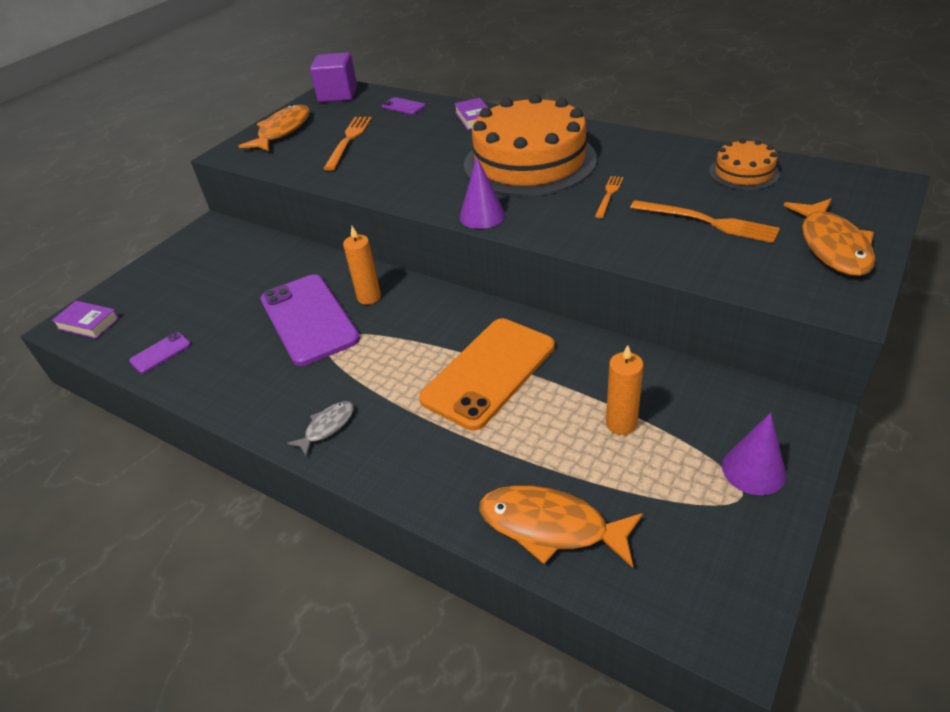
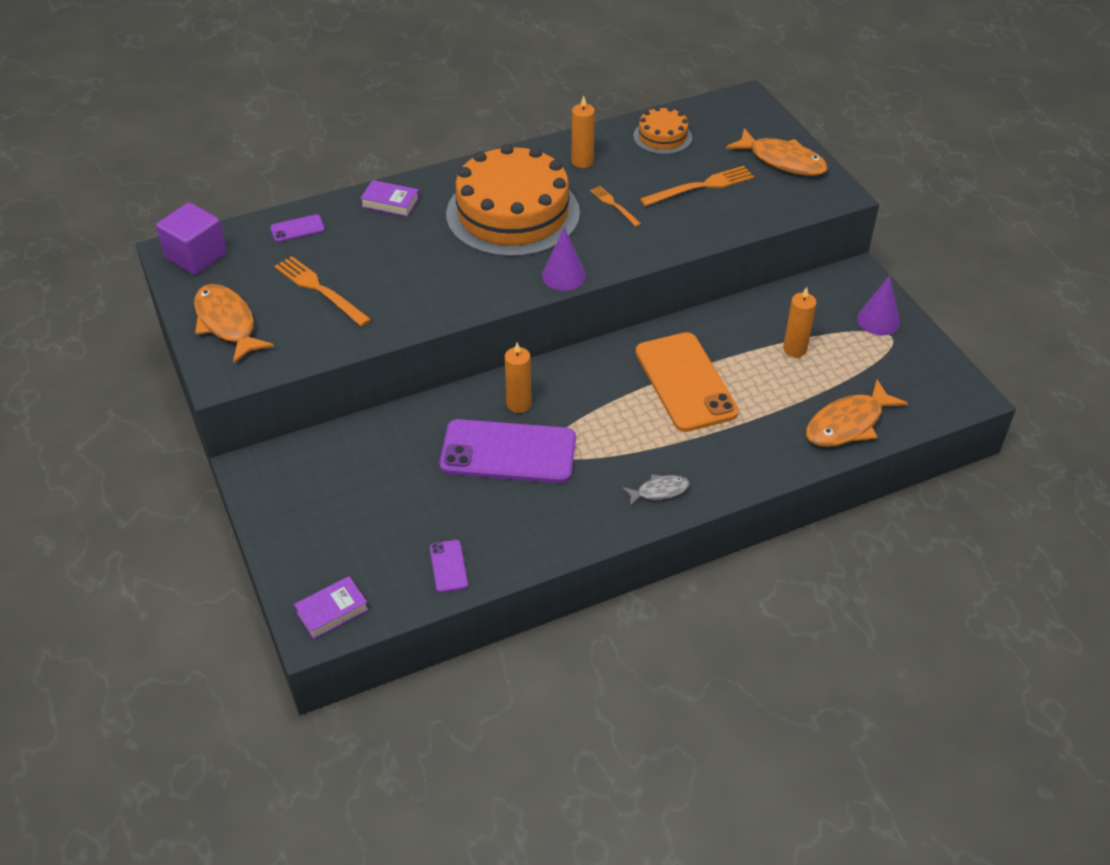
camera: 60 degrees left, 5 degrees up
(327, 427) = (659, 491): grey fish -> grey fish turned 90 degrees clockwise
(642, 157) = (582, 161): none -> orange candle

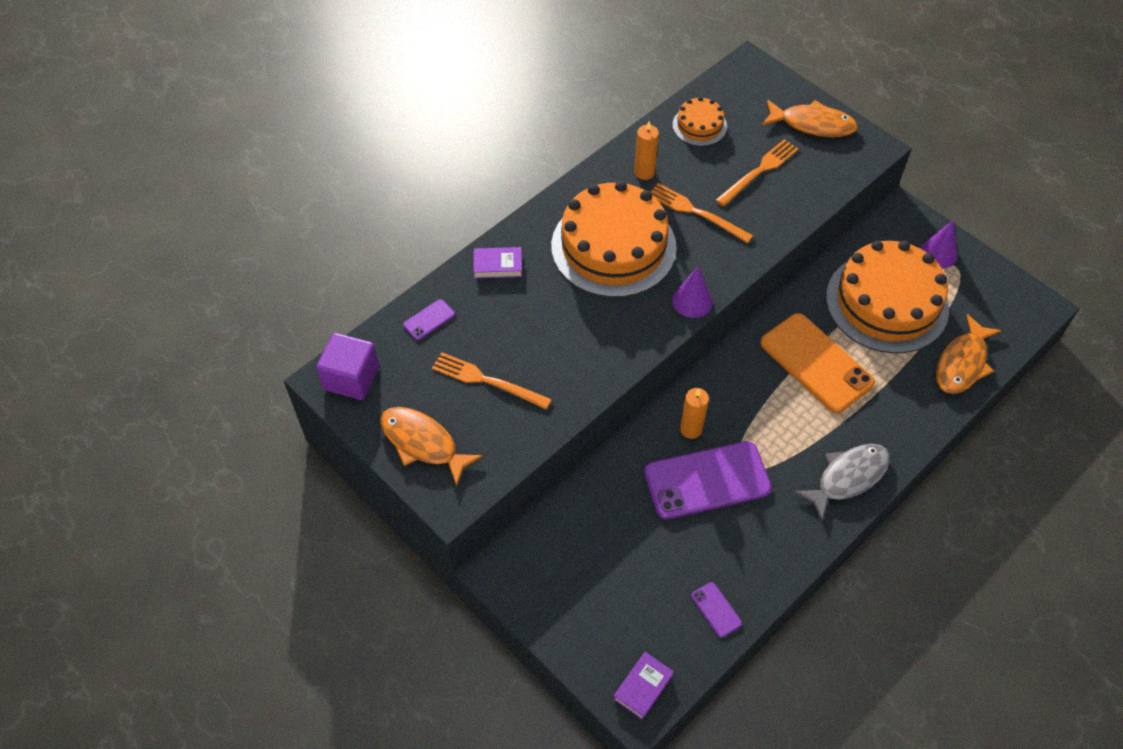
camera: 20 degrees left, 10 degrees up
(614, 205) = (696, 212): orange fork -> orange fork, size x1.69
(659, 491) = (848, 478): grey fish -> grey fish, size x1.83
(794, 349) = (887, 302): orange candle -> orange cake

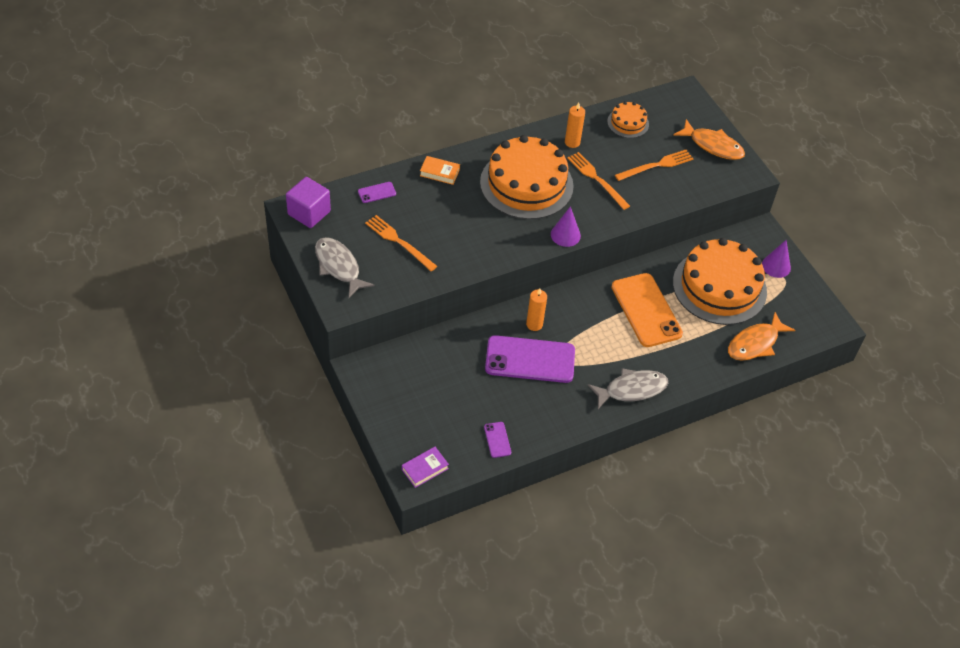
camera: 15 degrees right, 5 degrees down
(423, 443) = (339, 266): orange fish -> grey fish
(498, 266) = (439, 172): purple book -> orange book

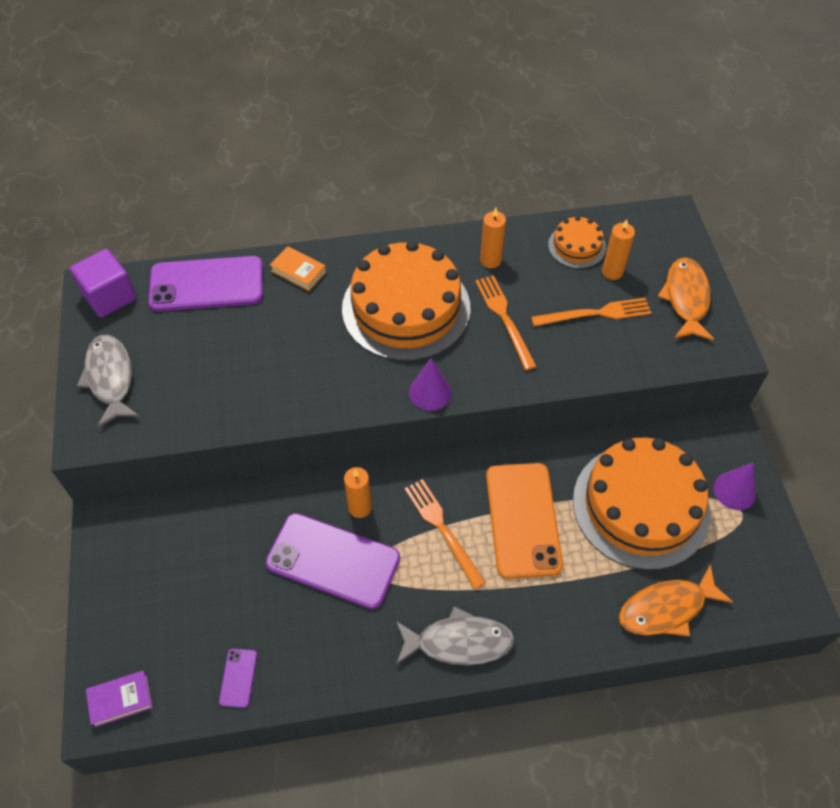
camera: 20 degrees right, 5 degrees up
(377, 192) = (207, 284): purple phone -> purple phone, size x2.35
(399, 242) = (203, 358): orange fork -> orange fork (442, 529)
(658, 136) = (612, 272): none -> orange candle
(713, 145) = (686, 299): orange fish -> orange fish turned 135 degrees counterclockwise

